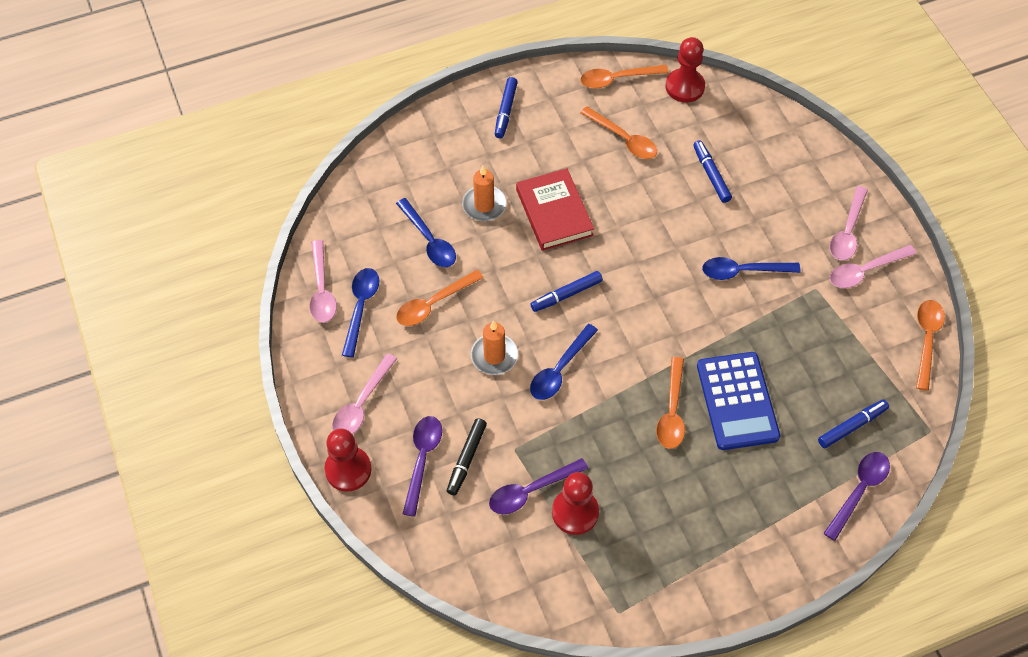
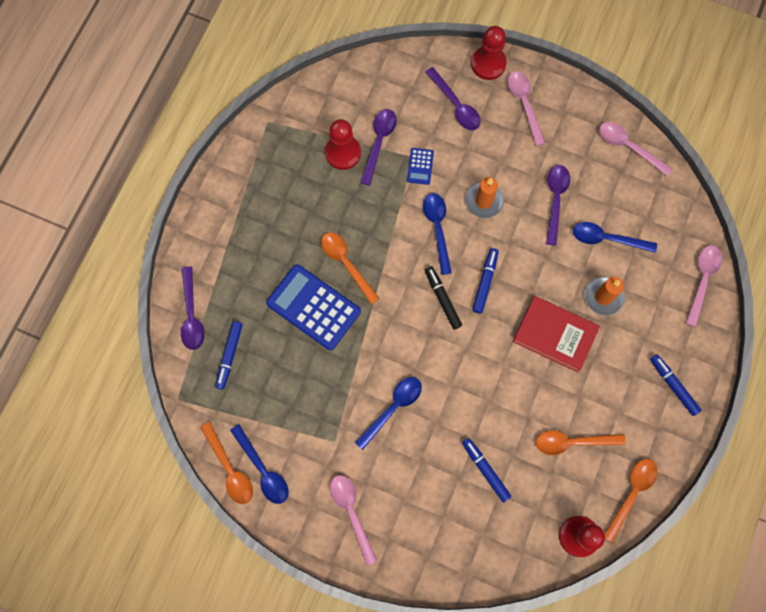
camera: 135 degrees right, 15 degrees up
(361, 307) = (593, 157): blue spoon -> blue spoon (263, 470)
(433, 304) = (555, 200): orange spoon -> purple spoon
(466, 459) = (432, 127): black marker -> black marker (442, 299)
(517, 435) = (420, 166): none -> blue calculator
(711, 175) = (485, 470): blue marker -> blue marker turned 150 degrees counterclockwise
(865, 271) = (313, 488): pink spoon -> pink spoon (702, 280)

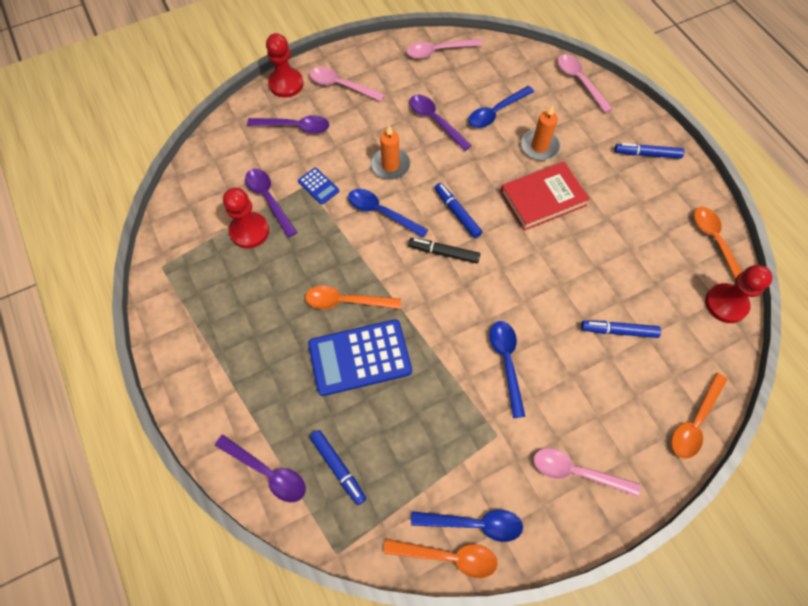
camera: 50 degrees left, 10 degrees down
(572, 442) = (641, 251): orange spoon -> orange spoon (694, 422)

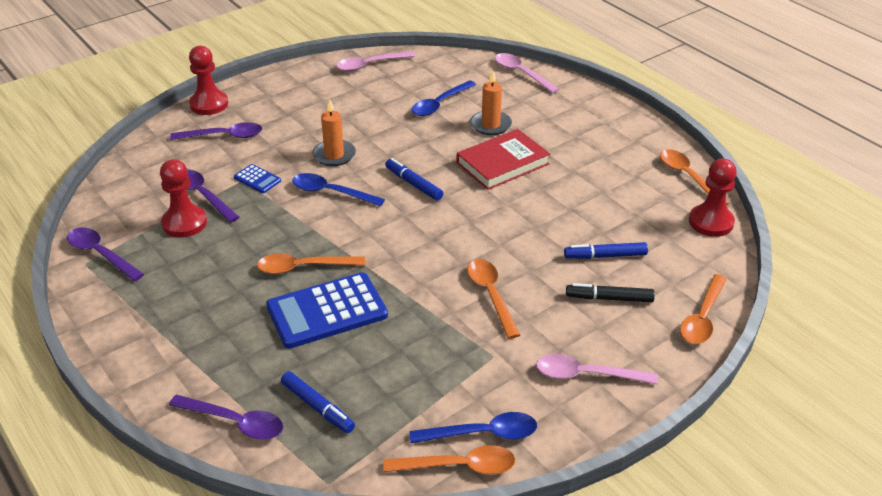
camera: 10 degrees left, 25 degrees down
(341, 86) = (270, 100): pink spoon -> none
(435, 121) = (376, 116): purple spoon -> purple spoon (101, 254)
(444, 253) = (405, 216): black marker -> black marker (609, 298)
(506, 362) = (491, 295): blue spoon -> orange spoon
(647, 154) = (602, 119): blue marker -> none

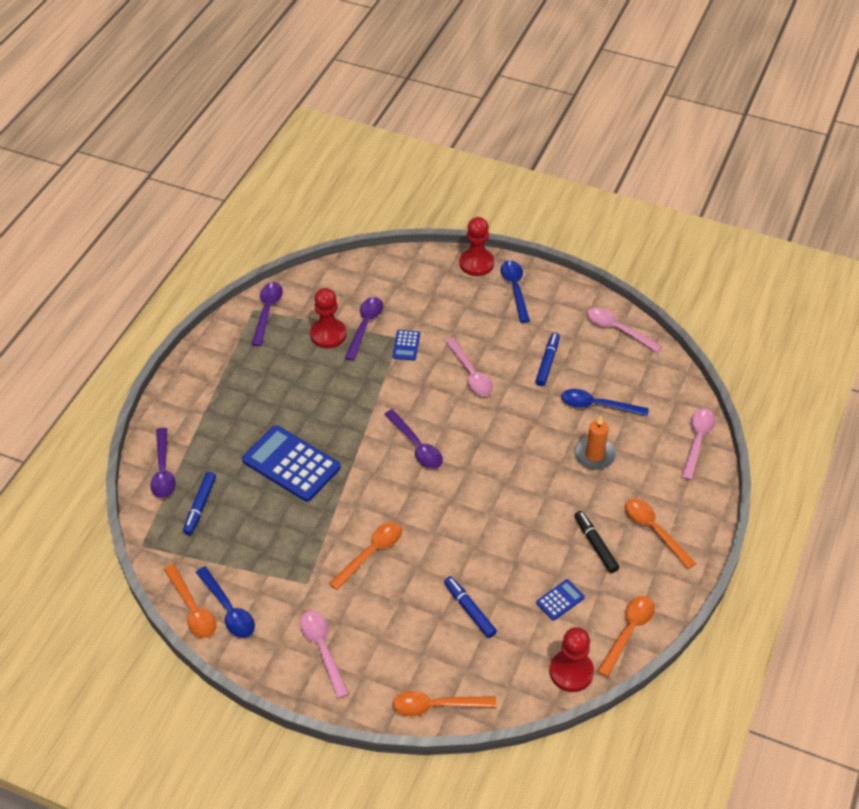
camera: 60 degrees right, 10 degrees up
(224, 136) = (443, 296): purple spoon -> purple spoon (416, 446)
(303, 267) = (327, 426): orange spoon -> orange spoon (654, 530)
(331, 192) = (422, 397): blue spoon -> blue spoon (515, 289)
(334, 155) = (470, 374): orange candle -> pink spoon
(413, 184) = (471, 442): blue marker -> blue marker (547, 362)
(502, 163) = (544, 488): red book -> none
(609, 298) = (418, 632): black marker -> black marker (595, 545)
(630, 200) = (560, 600): none -> blue calculator

